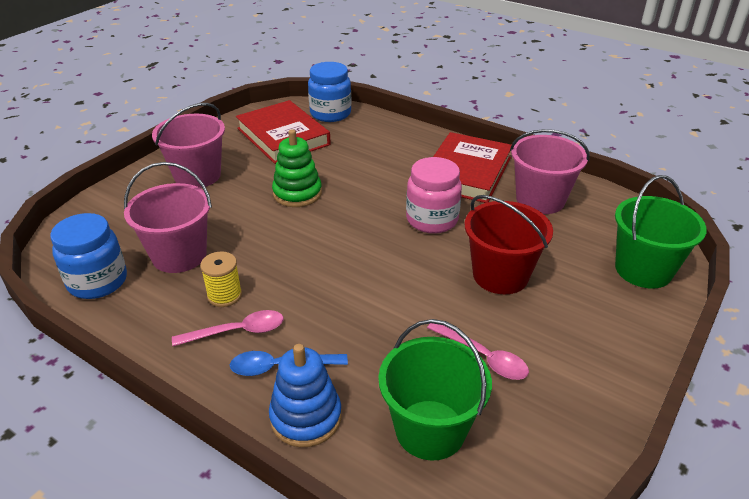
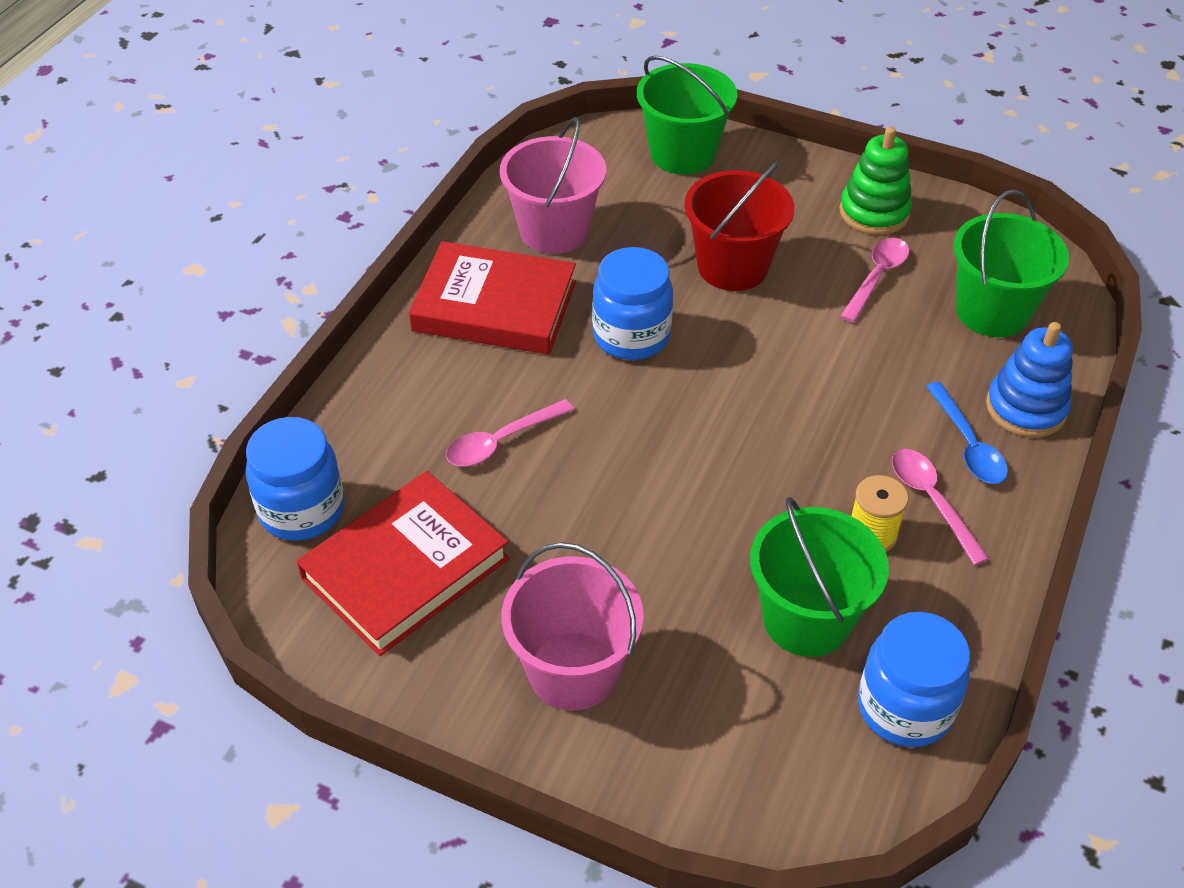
camera: 100 degrees left, 10 degrees up
(179, 255) = (807, 619): pink bucket -> green bucket
(297, 193) = (599, 504): green stacking toy -> green stacking toy (874, 212)
(355, 167) = (500, 441): none -> pink spoon
(432, 220) = (631, 336): pink jar -> blue jar

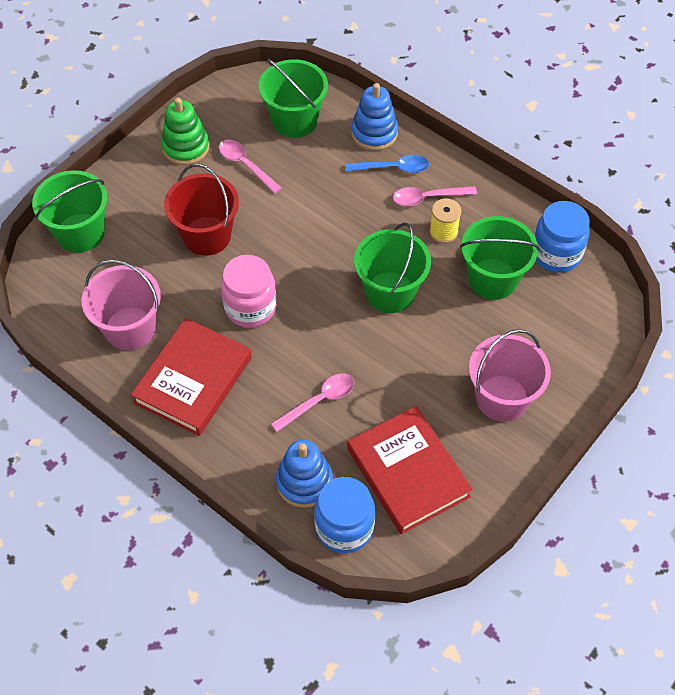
camera: 75 degrees left, 10 degrees up
(365, 452) = (304, 482): none -> blue stacking toy
(500, 441) = (319, 401): pink spoon -> pink spoon turned 105 degrees counterclockwise
(631, 336) = (250, 307): blue jar -> pink jar
(722, 486) = (390, 292): none -> green bucket

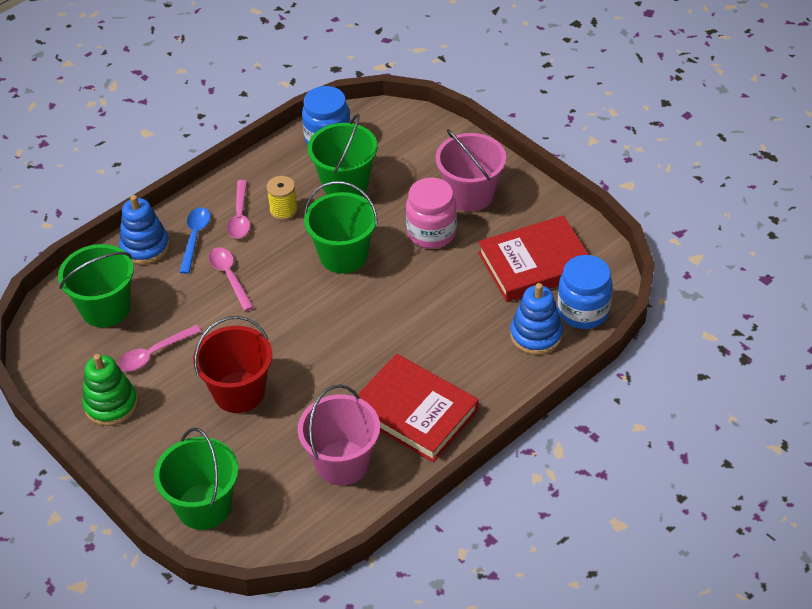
camera: 80 degrees left, 10 degrees down
(250, 307) = (338, 361): pink jar -> pink jar (431, 233)
(319, 401) = (453, 317): pink spoon -> pink spoon (229, 276)

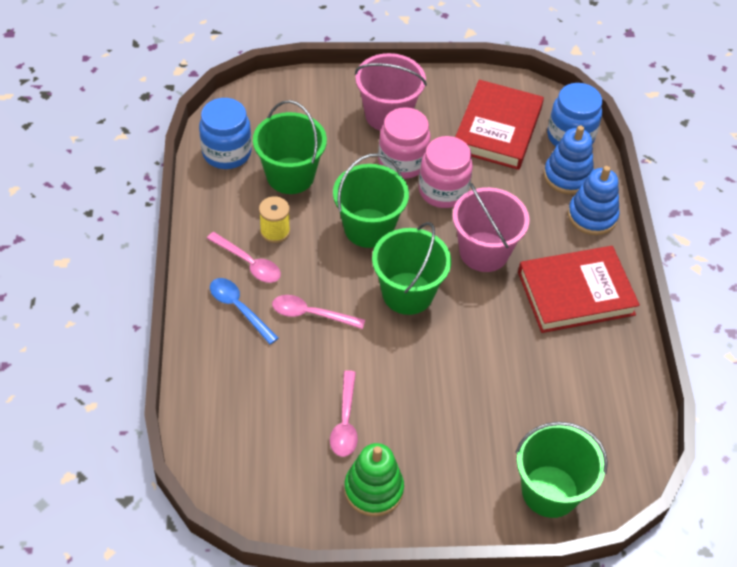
camera: 55 degrees left, 5 degrees up
(105, 308) = (253, 424): green bucket -> green bucket (407, 293)
(145, 247) = (210, 349): blue stacking toy -> blue stacking toy (592, 216)
(239, 392) = (448, 389): red bucket -> none
(342, 463) = (586, 370): pink bucket -> pink bucket (484, 252)
(429, 272) = (443, 191): none -> pink jar

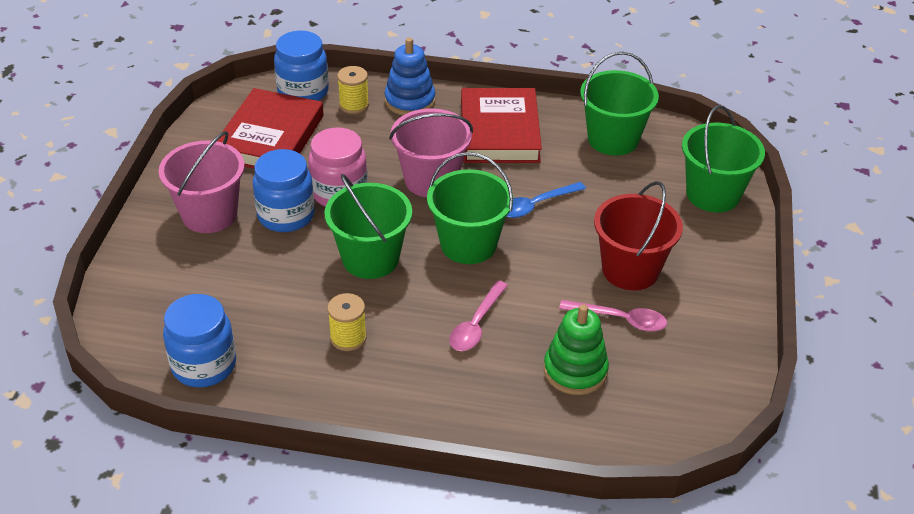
camera: 75 degrees left, 10 degrees down
(239, 308) = (451, 386): blue spoon -> blue spoon (535, 205)
(249, 263) = (388, 368): pink spoon -> none
(290, 175) = (267, 311): green bucket -> green bucket (613, 139)
(373, 489) = (702, 311): green stacking toy -> green stacking toy (575, 371)
(402, 162) = (286, 215): pink jar -> blue jar
(413, 424) = (630, 270): none -> red bucket
(497, 129) = (270, 137): red book -> red book turned 75 degrees clockwise
(567, 176) = (354, 105): blue stacking toy -> yellow spool

